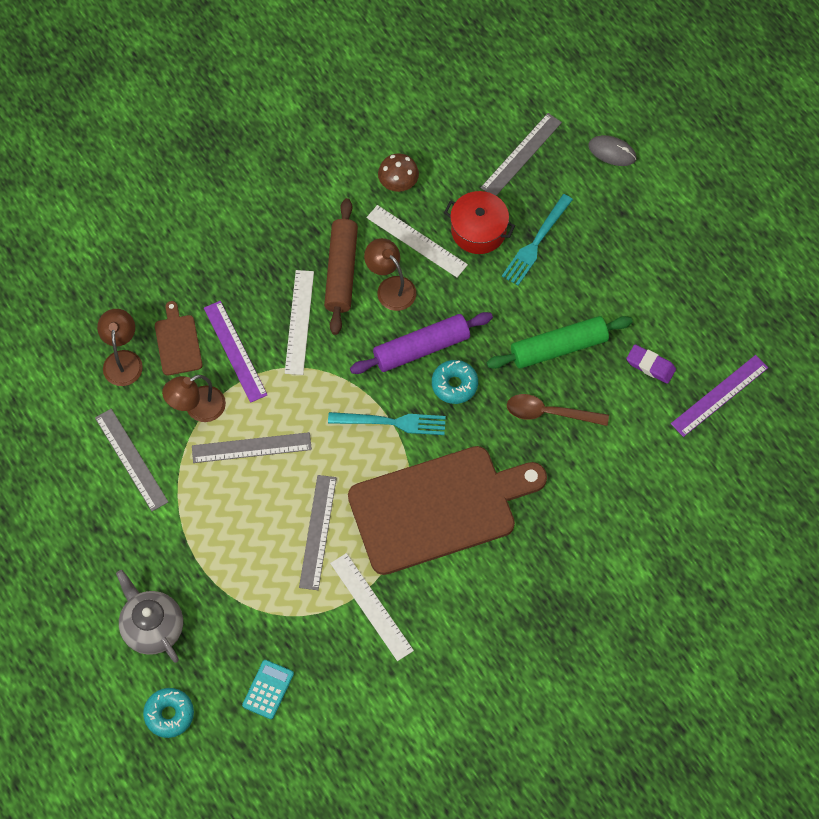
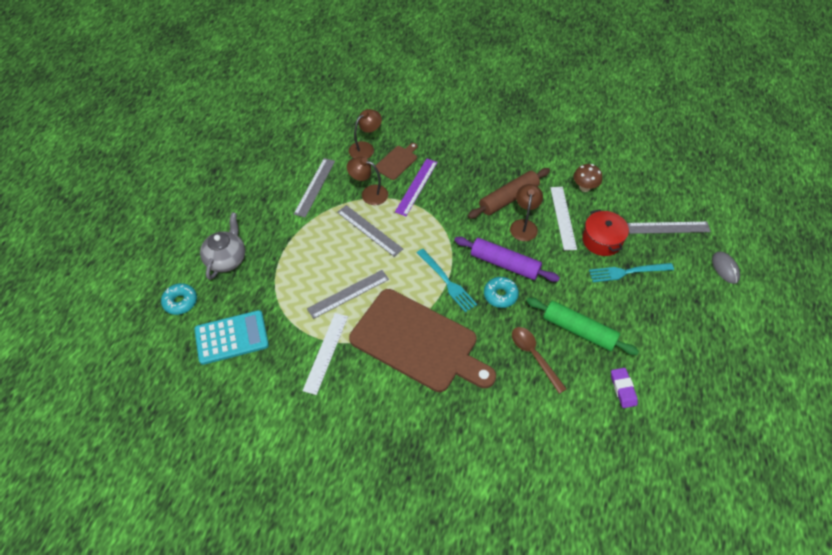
camera: 50 degrees right, 10 degrees down
(268, 689) = (232, 337): turquoise calculator -> turquoise calculator, size x1.78
(299, 322) = (461, 201): white ruler -> none
(719, 395) = (648, 445): purple ruler -> none

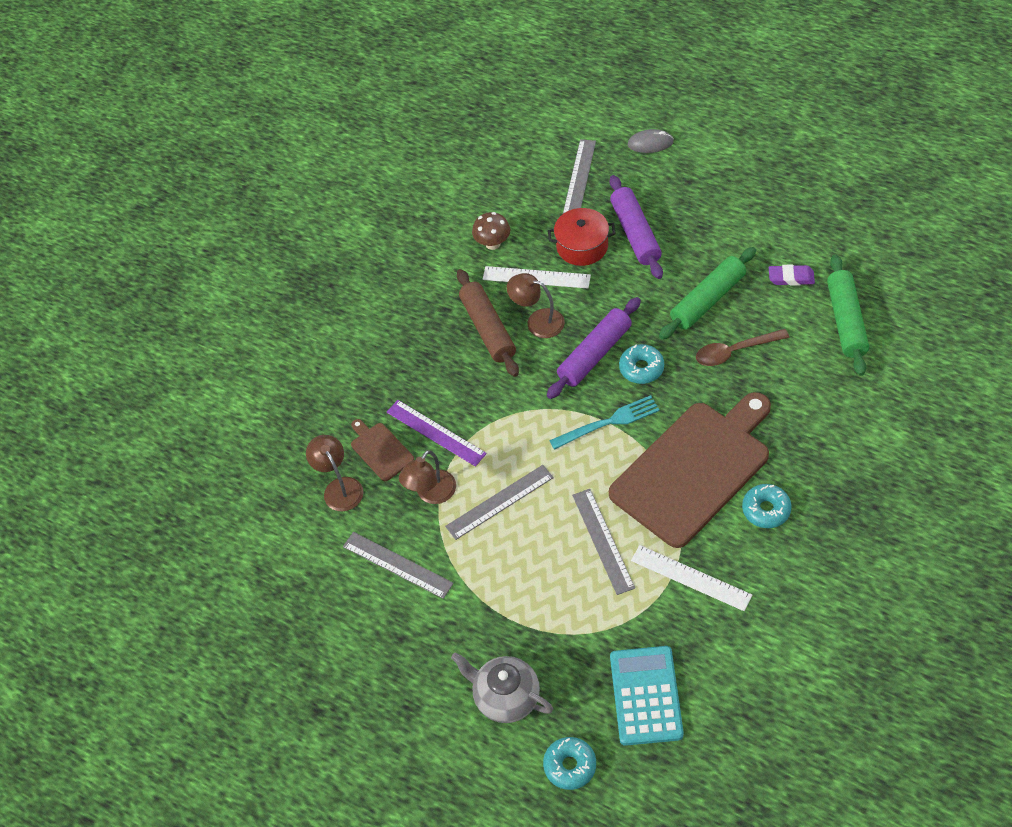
camera: 70 degrees left, 0 degrees up
(391, 396) = (766, 510): none -> turquoise donut
(591, 437) = (846, 321): none -> green rolling pin
(627, 272) = (635, 233): turquoise fork -> purple rolling pin

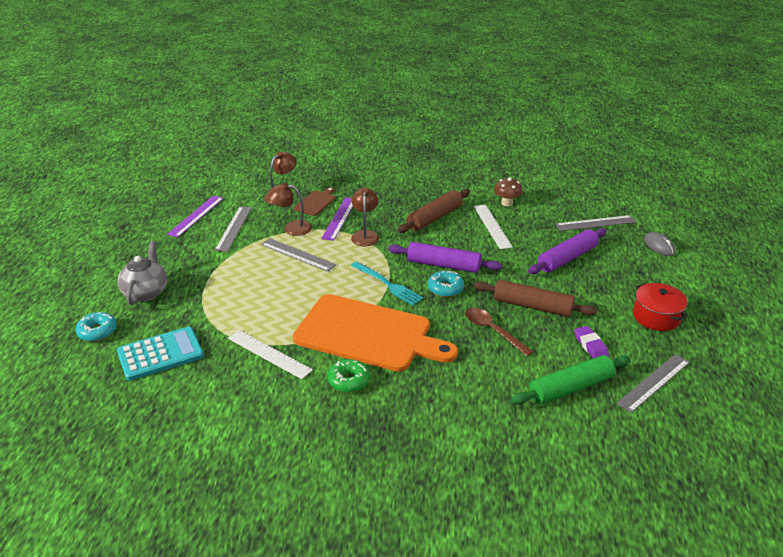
camera: 60 degrees right, 20 degrees down
(338, 607) = (196, 216): none -> purple ruler
(538, 321) = (455, 235): brown lamp -> brown lamp (365, 235)
(582, 246) = (535, 238): red pot -> red pot (656, 317)
(602, 541) = (285, 305): grey ruler -> grey ruler (653, 382)
(690, 578) = (269, 354): white ruler -> white ruler turned 60 degrees counterclockwise
(693, 469) = (368, 334): brown cutting board -> orange cutting board
(708, 300) = (532, 306): green rolling pin -> brown rolling pin
(766, 510) = (349, 381): turquoise donut -> green donut

